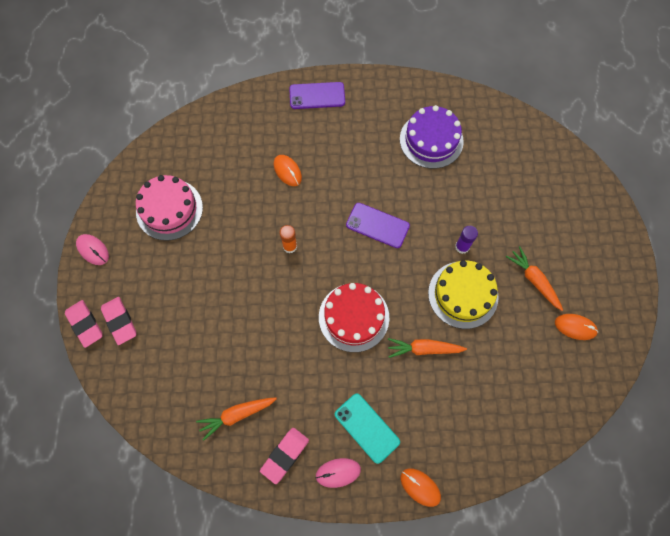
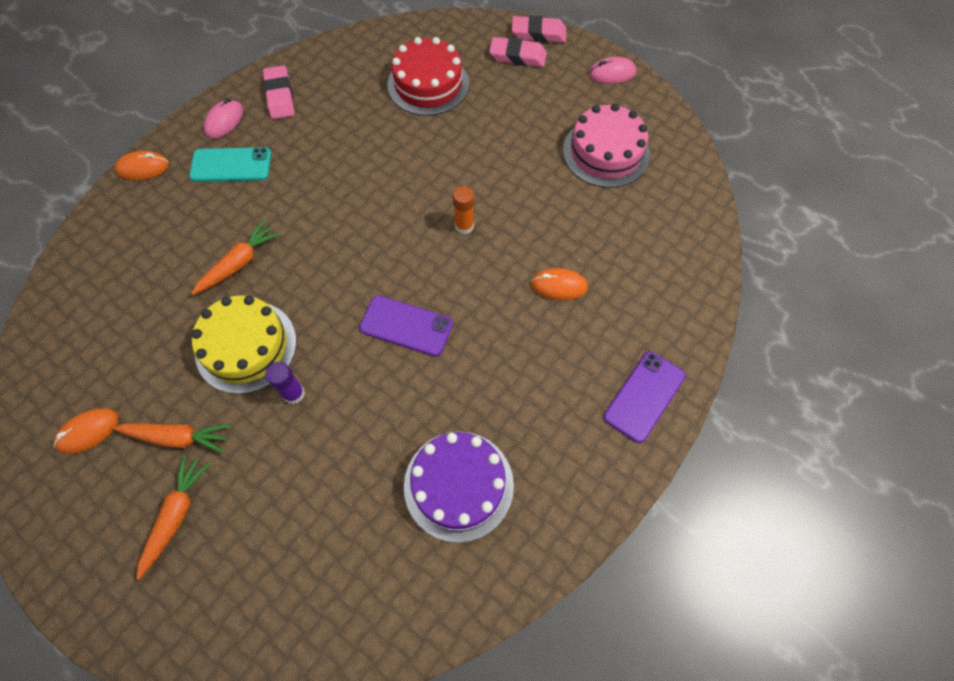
camera: 130 degrees right, 5 degrees down
(236, 415) = (348, 85): orange carrot -> orange carrot (176, 515)
(354, 317) = (334, 228): red cake -> red cake (428, 84)
(377, 225) = (406, 326): purple phone -> purple phone turned 45 degrees clockwise

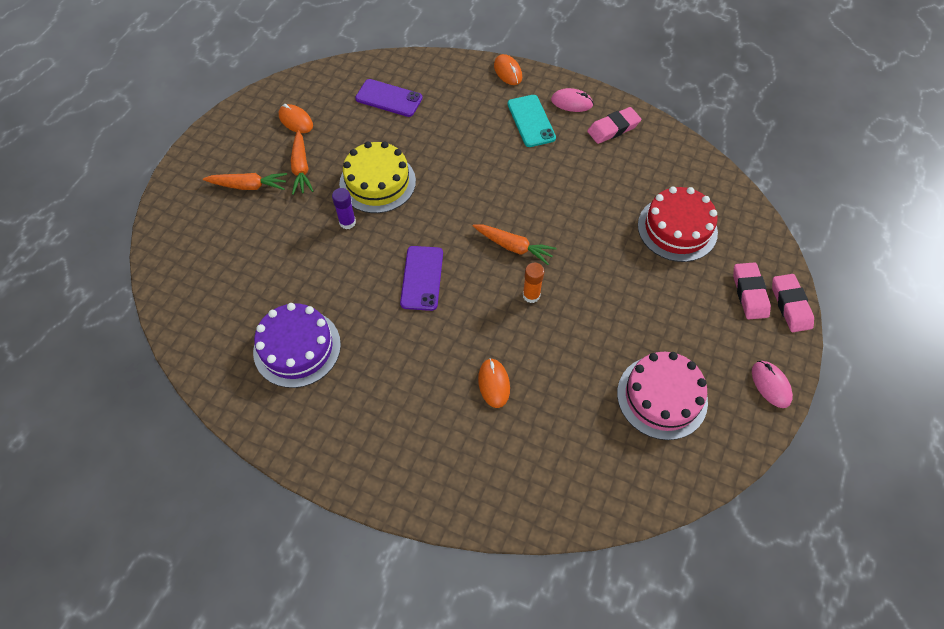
camera: 75 degrees right, 5 degrees down
(239, 263) = (445, 155): orange carrot -> orange carrot (514, 247)
(644, 396) = (402, 475): purple phone -> purple phone (389, 98)

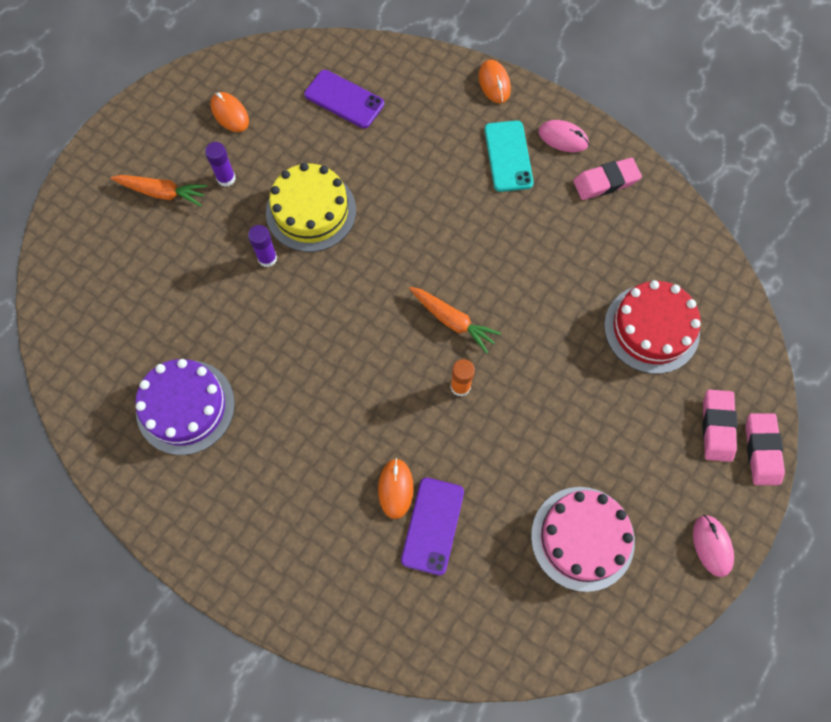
camera: 10 degrees right, 10 degrees up
(301, 168) = (226, 178): orange carrot -> purple glue stick
(422, 278) = (339, 343): purple phone -> purple phone (432, 525)

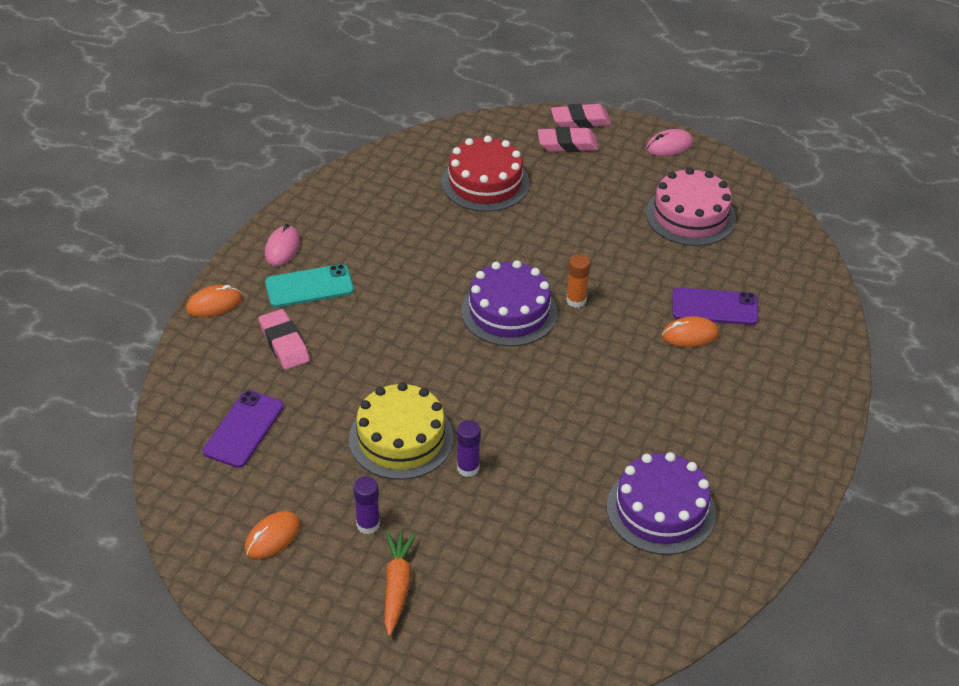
camera: 100 degrees left, 25 degrees down
(453, 321) = (509, 311): orange carrot -> purple cake
(605, 182) = (332, 216): pink eraser -> pink eraser (284, 343)

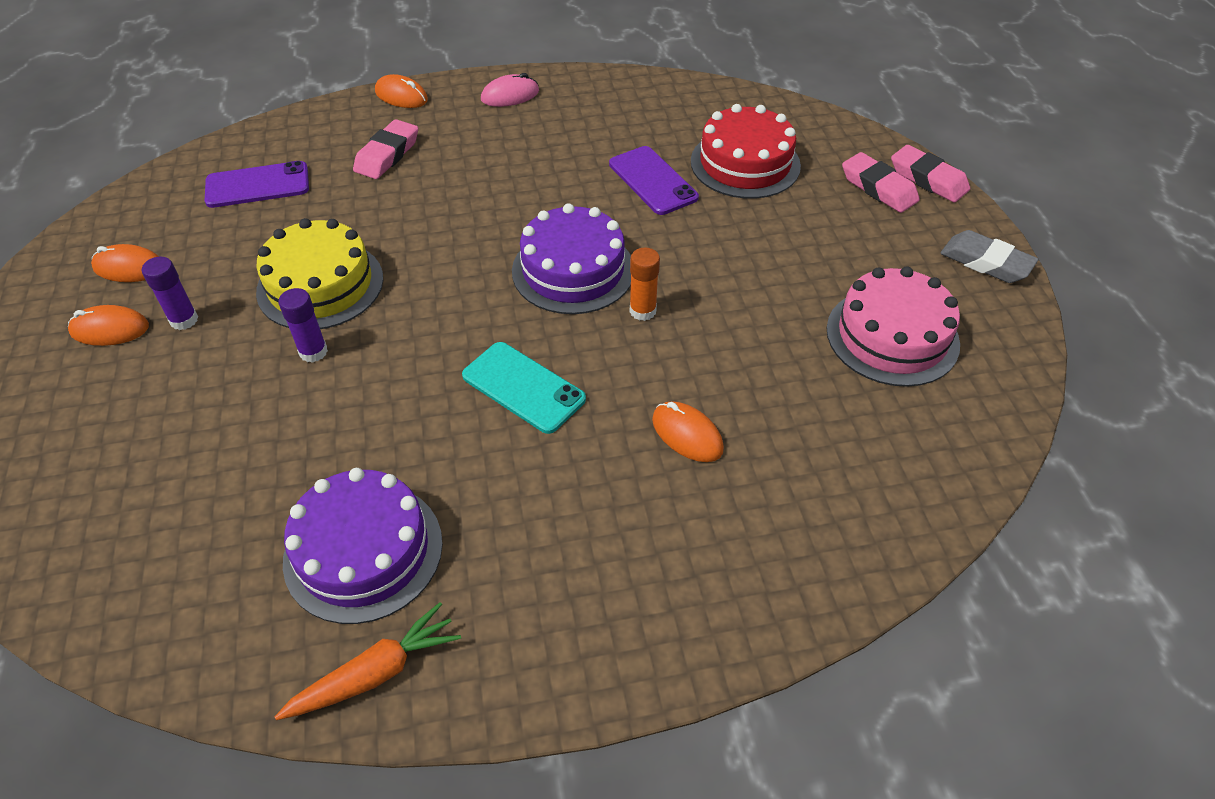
camera: 55 degrees right, 5 degrees up
(309, 286) = (476, 133): turquoise phone -> turquoise phone (523, 387)
(338, 569) = (110, 329): none -> orange mouse
(397, 585) = (110, 381): orange carrot -> orange carrot (376, 673)
(669, 146) = (986, 262): pink mouse -> grey eraser
(714, 307) = (760, 434): purple phone -> purple phone (652, 181)

